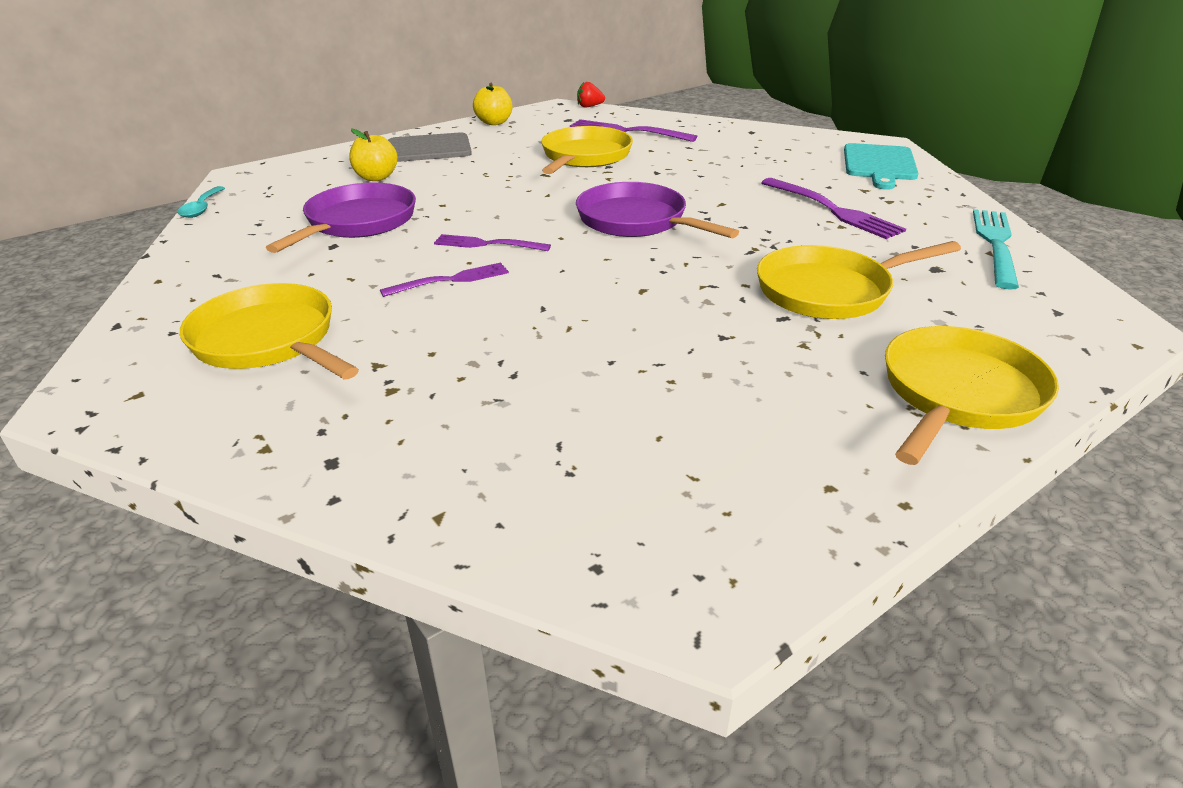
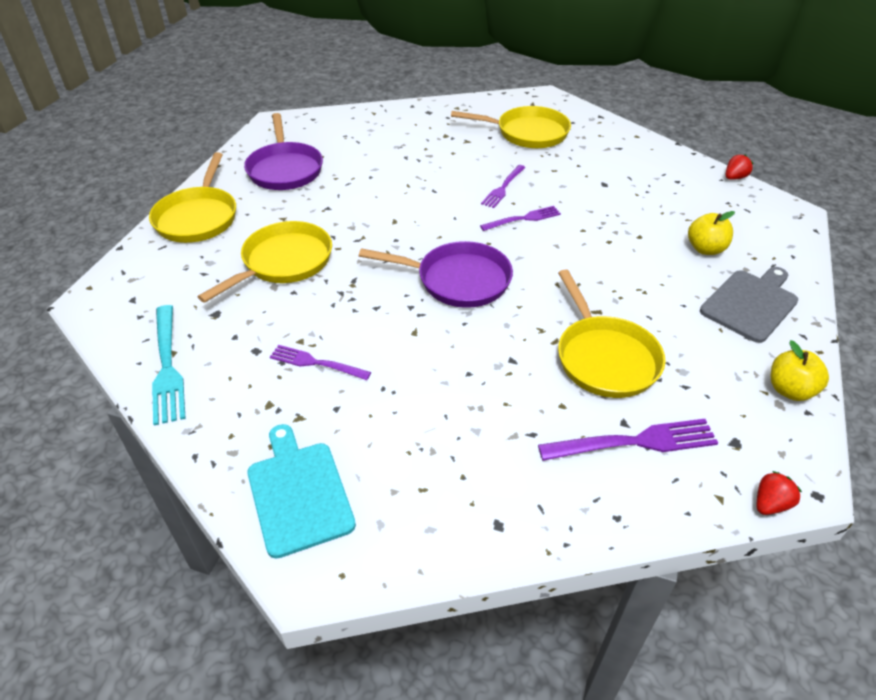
camera: 145 degrees right, 10 degrees up
(202, 208) = (734, 178): turquoise spoon -> red strawberry
(357, 223) = (626, 204): purple pan -> purple pan (285, 169)
(832, 210) = (316, 363): purple fork -> purple fork, size x0.65

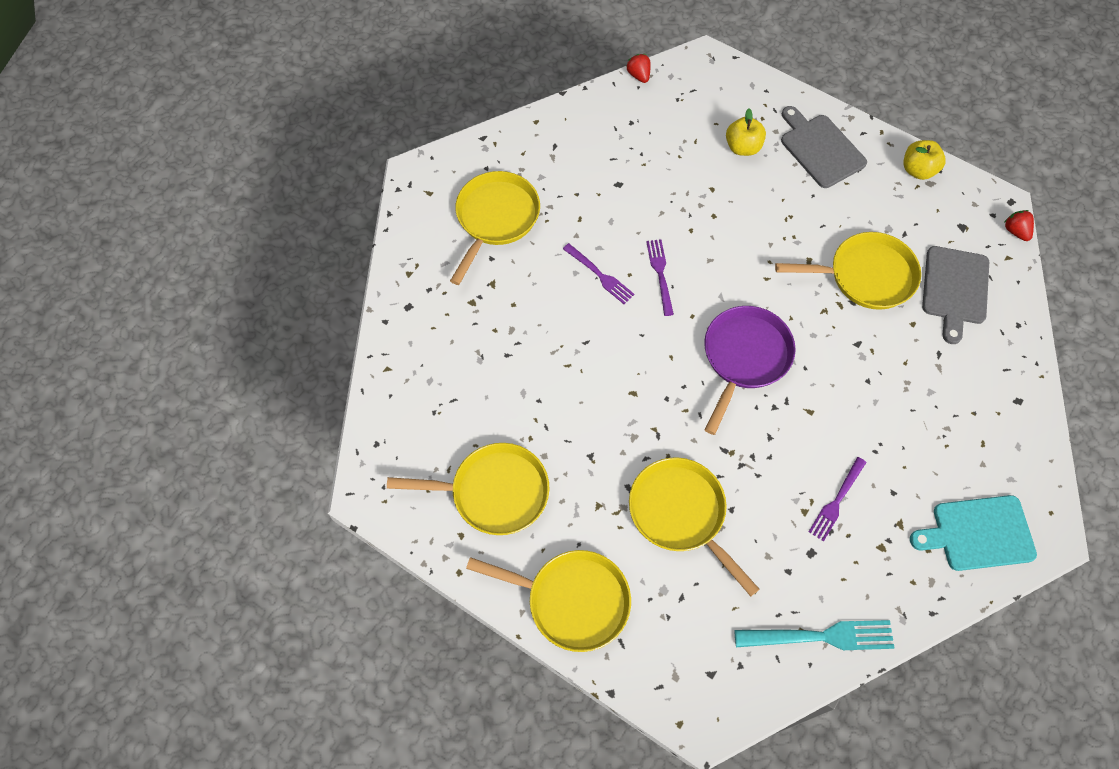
camera: 75 degrees left, 20 degrees up
(285, 169) = (493, 492): purple pan -> yellow pan
(634, 442) = (954, 289): purple fork -> grey cutting board

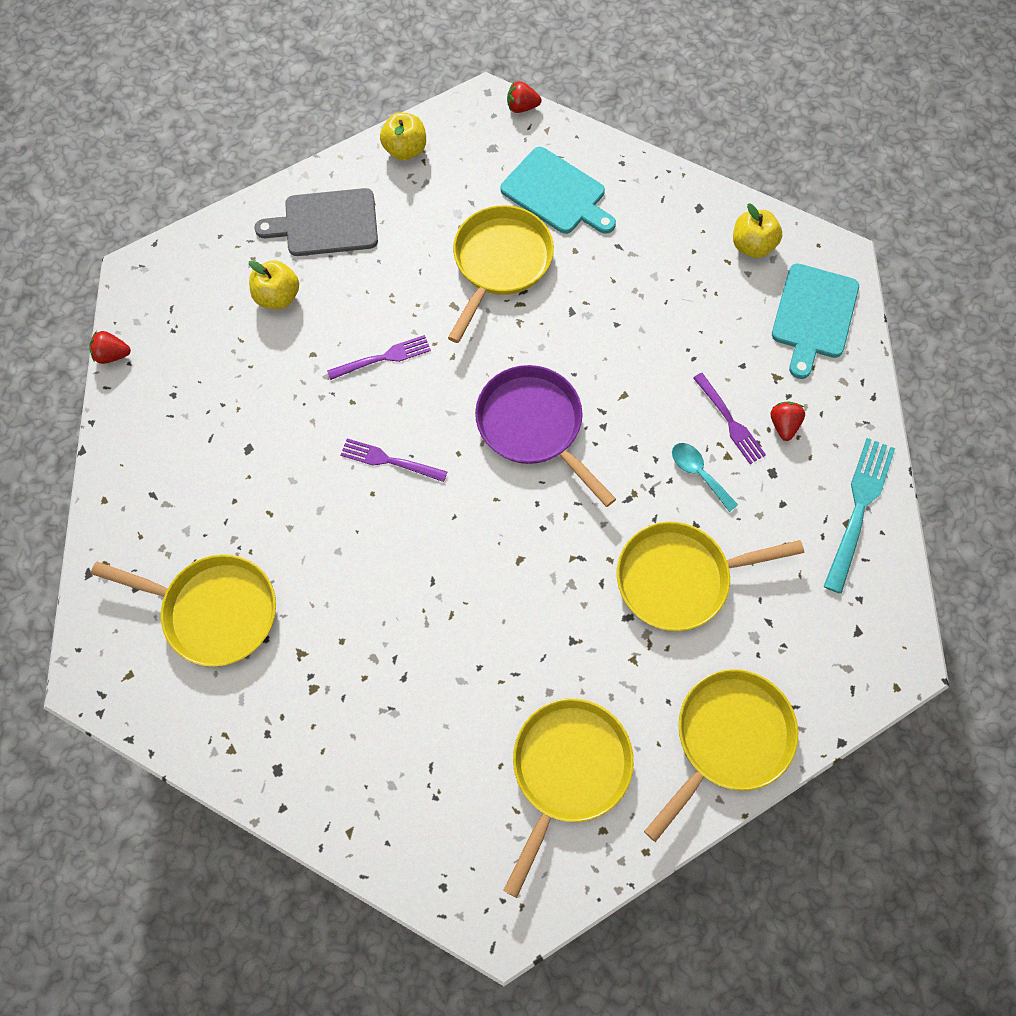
camera: 65 degrees left, 5 degrees up
(495, 219) = (214, 610): yellow pan -> yellow pan turned 150 degrees clockwise
(600, 275) = (356, 526): purple fork -> purple fork (383, 358)
(776, 494) = (698, 473): none -> turquoise spoon
(859, 546) = (783, 425): none -> red strawberry
(954, 289) = (556, 193): grey cutting board -> turquoise cutting board
(1011, 457) = (752, 245): none -> yellow apple

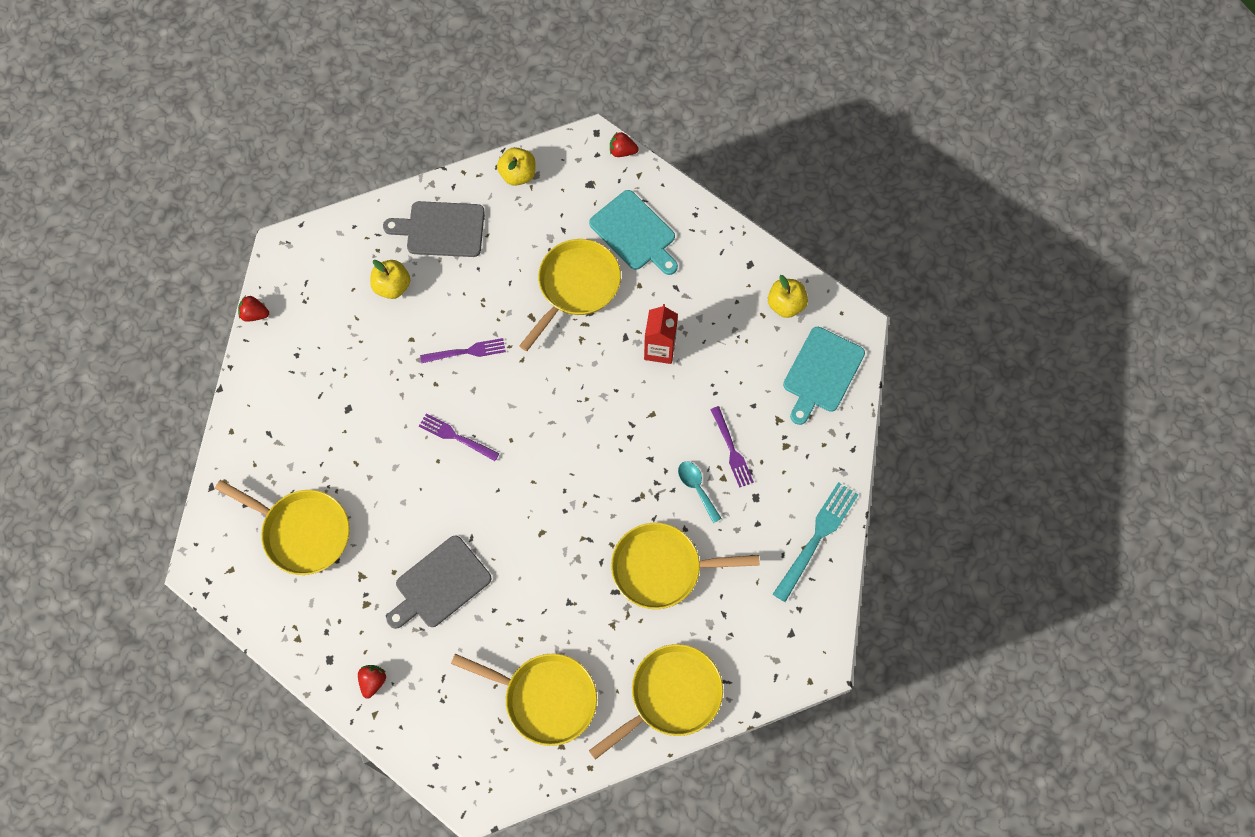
camera: 10 degrees right, 0 degrees up
(403, 646) = (439, 584): none -> grey cutting board
(534, 426) = (575, 428): purple pan -> none
(567, 770) = (544, 698): yellow pan -> yellow pan turned 75 degrees clockwise
(616, 318) = (659, 349): none -> red carton
(783, 425) = (774, 460): red strawberry -> red strawberry (373, 681)

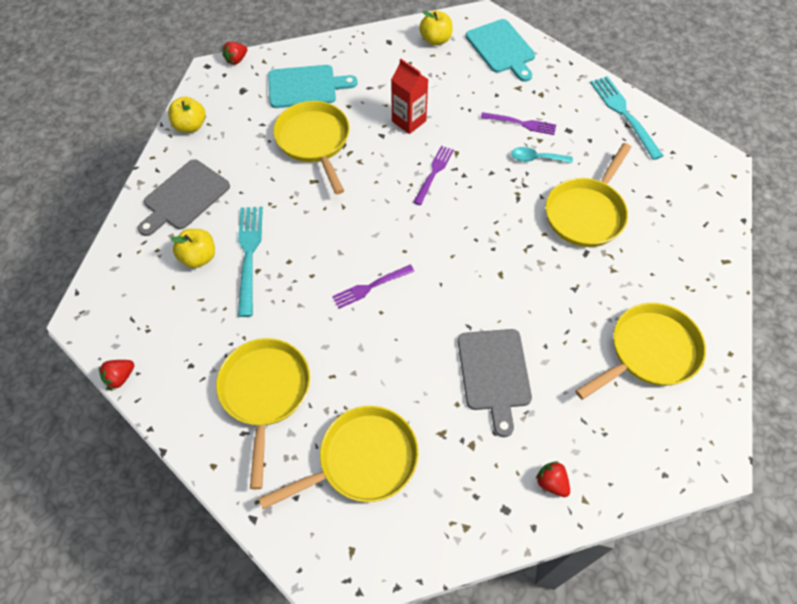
camera: 55 degrees left, 10 degrees down
(421, 322) = (249, 255): none -> turquoise fork
(466, 351) = (303, 238): purple fork -> purple fork (434, 173)
(670, 696) = (698, 265): yellow pan -> yellow pan (265, 393)

